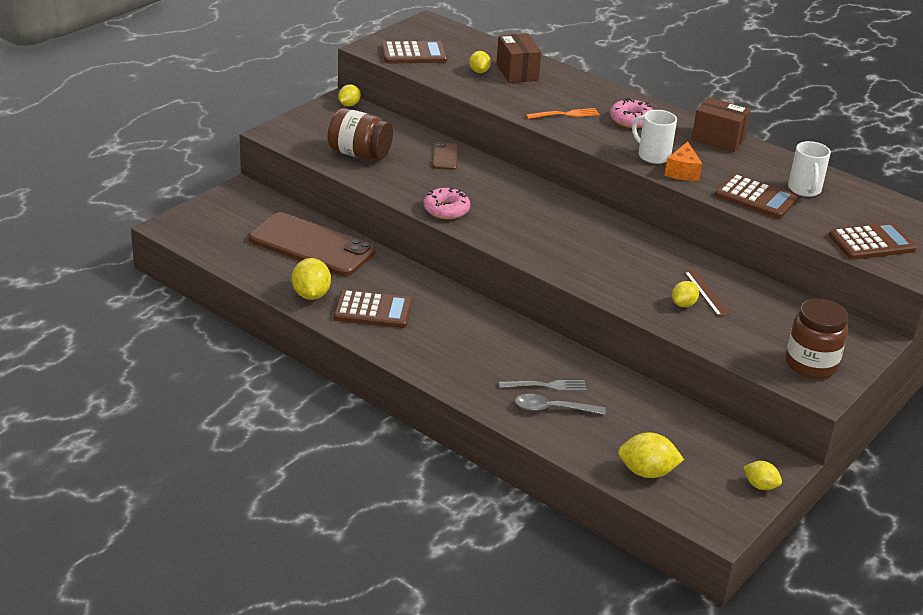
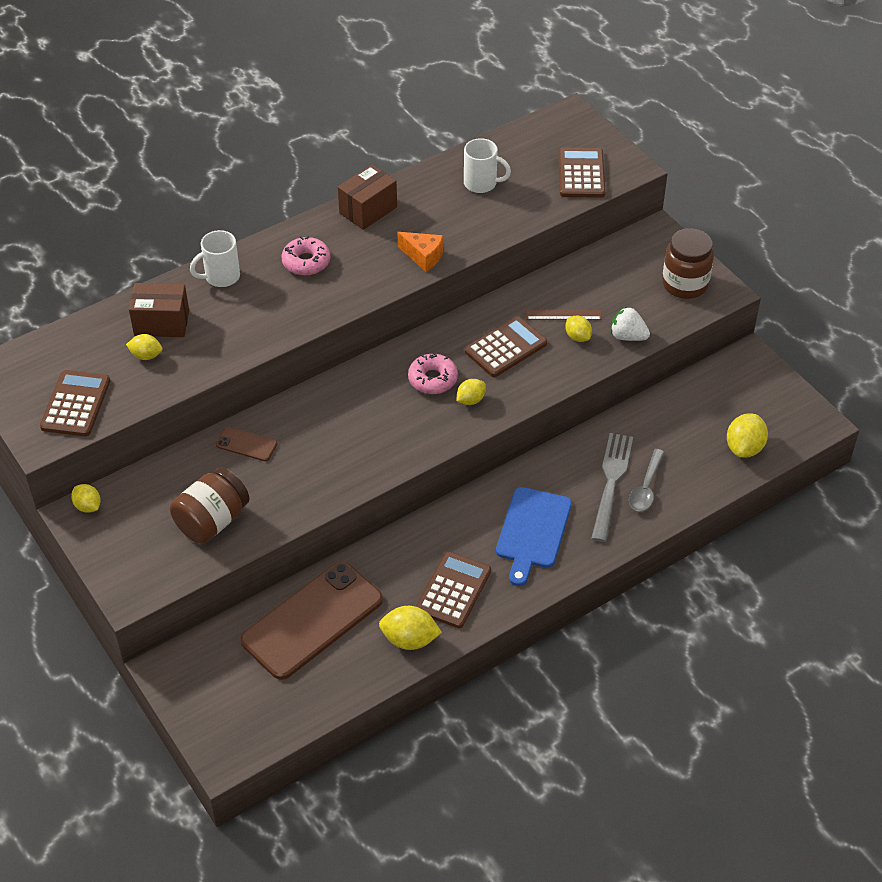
camera: 70 degrees left, 15 degrees up
(446, 210) = (359, 470): pink donut -> pink donut (432, 379)
(460, 345) = (532, 531): none -> blue cutting board
(546, 386) = (611, 482): grey fork -> grey fork, size x1.63
(565, 114) = (275, 310): orange fork -> none
(653, 156) = (385, 268): white mug -> white mug (221, 277)
(707, 334) = (627, 336): none -> white strawberry
(755, 198) = (486, 221): brown calculator -> brown calculator (506, 347)
(760, 486) = (773, 380): yellow lemon -> yellow lemon (470, 400)

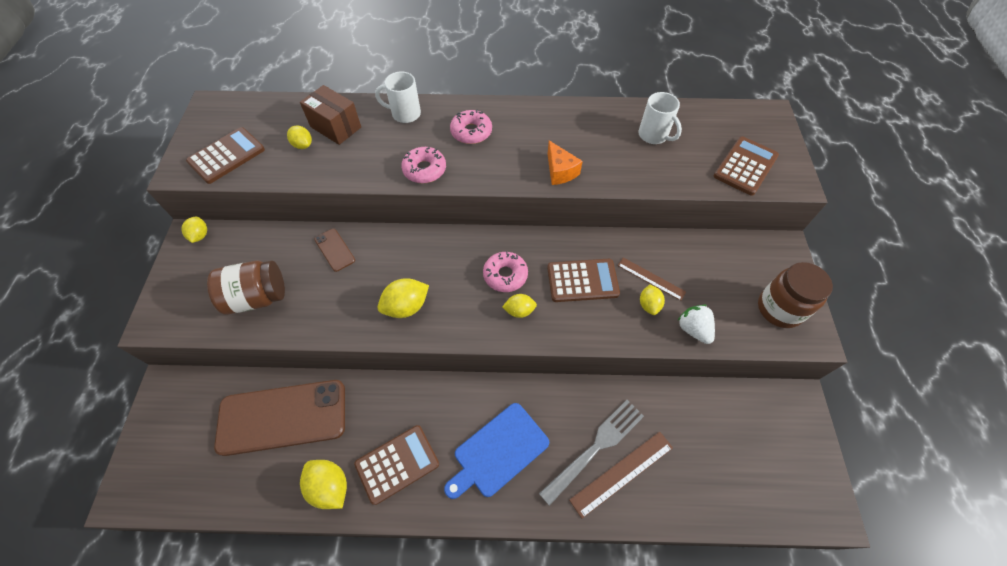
camera: 35 degrees right, 10 degrees up
(294, 317) = (424, 170): none -> pink donut
(368, 210) = (549, 115): brown box -> none
(646, 487) = (622, 473): grey spoon -> brown ruler
(744, 448) = (739, 491): yellow lemon -> yellow lemon (406, 306)

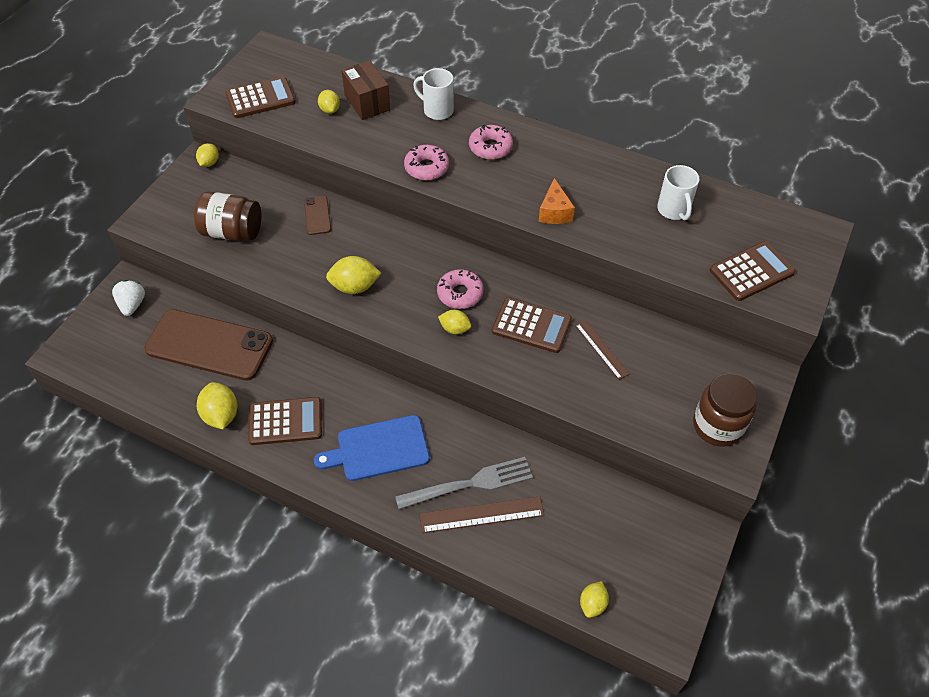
camera: 25 degrees right, 5 degrees down
(649, 305) = (583, 371): yellow lemon -> yellow lemon (592, 604)
(693, 329) = (614, 409): white strawberry -> white strawberry (132, 305)

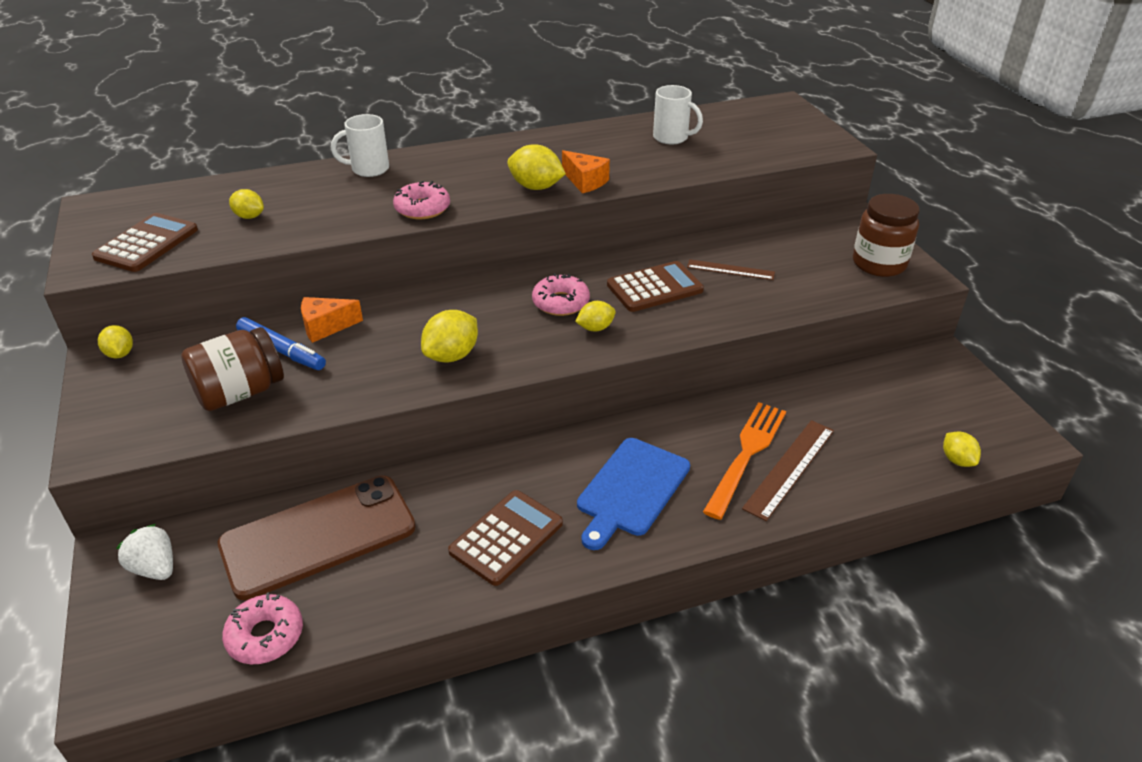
camera: 45 degrees left, 15 degrees down
(221, 415) = (425, 586): yellow lemon -> yellow lemon (536, 187)
(279, 216) = (282, 350): none -> blue marker
(317, 215) = (326, 327): brown phone -> orange cheese
(367, 103) = (284, 194): brown box -> none
(469, 484) = (746, 454): grey fork -> orange fork
(490, 147) = (461, 170): pink donut -> pink donut (265, 636)
(751, 272) = (781, 143): brown calculator -> none

